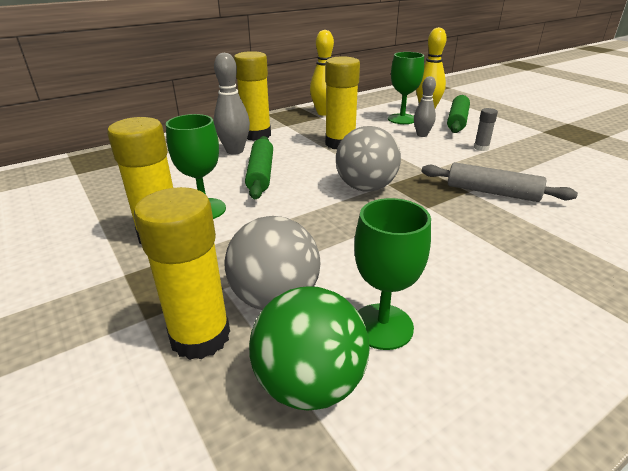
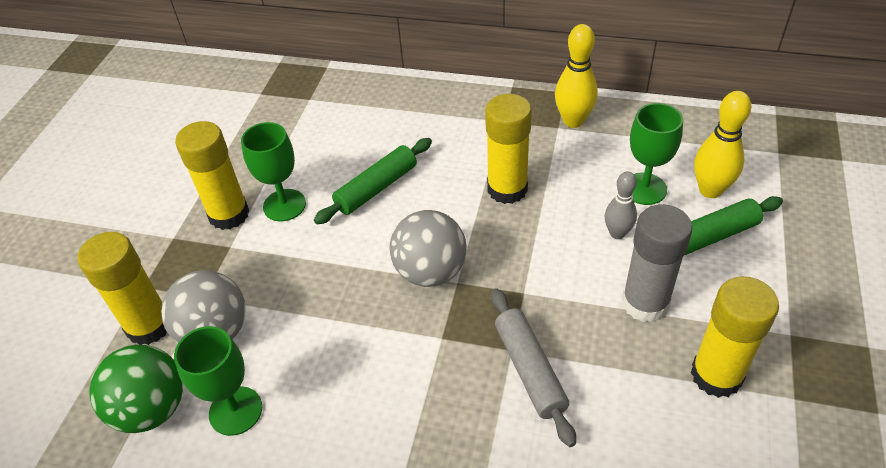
camera: 50 degrees right, 15 degrees up
(235, 151) = (400, 137): grey bowling pin -> none
(256, 135) = (451, 121): yellow glue stick -> yellow glue stick (716, 375)
(481, 148) = (645, 303): grey glue stick -> grey glue stick, size x2.13

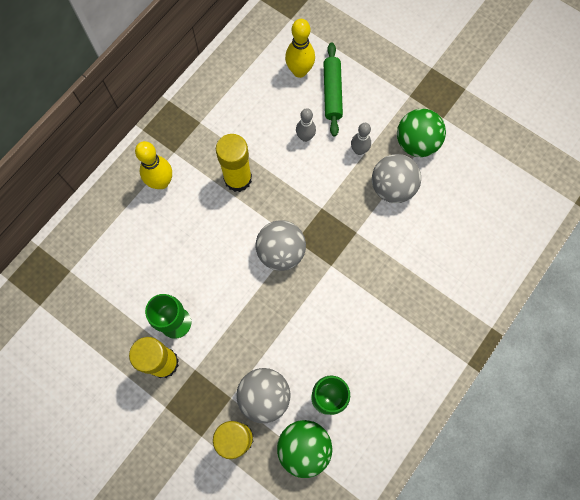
camera: 70 degrees left, 25 degrees up
(376, 188) = (192, 257): green rolling pin -> none
(530, 370) = (373, 229): grey rolling pin -> none
(573, 121) = (199, 110): yellow bowling pin -> yellow bowling pin (161, 182)
(615, 370) = (392, 187): none -> grey ball
(644, 189) = (280, 104): green goblet -> none
(645, 303) = (359, 150): grey glue stick -> grey bowling pin
(716, 375) = (416, 143): yellow glue stick -> green ball

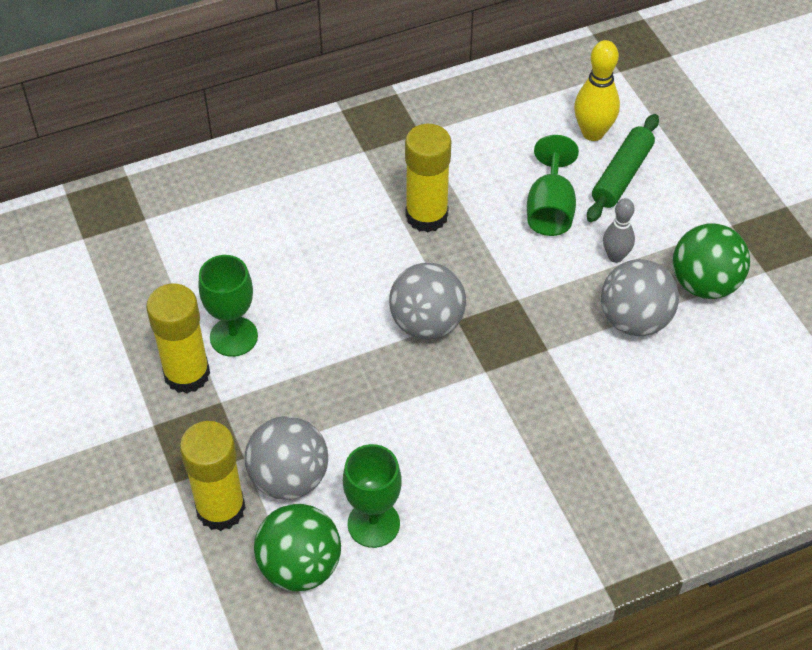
camera: 30 degrees right, 20 degrees down
(161, 182) = (325, 176): yellow bowling pin -> none
(305, 137) = (550, 209): grey bowling pin -> green goblet

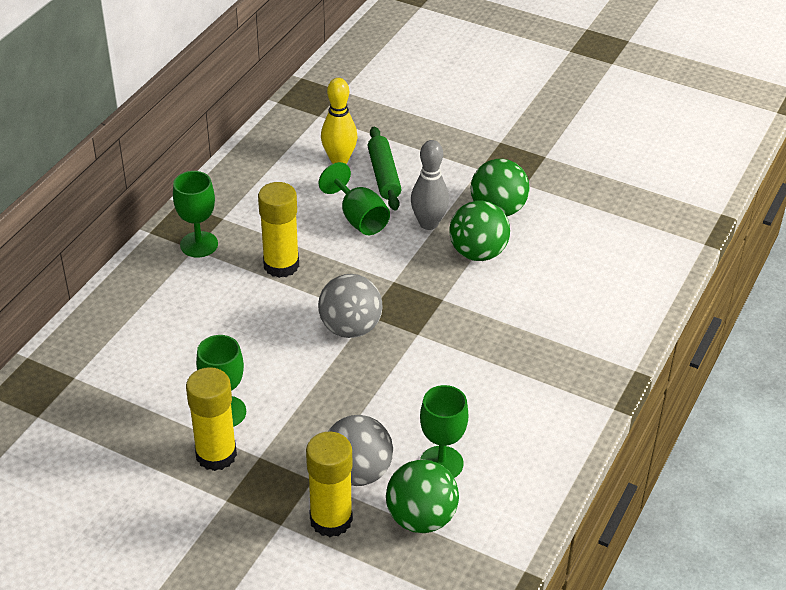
camera: 40 degrees left, 10 degrees down
(372, 149) = (199, 244): none -> green goblet
(615, 256) = (428, 223): grey bowling pin -> grey bowling pin, size x1.52
(634, 320) = (478, 253): grey ball -> green ball

